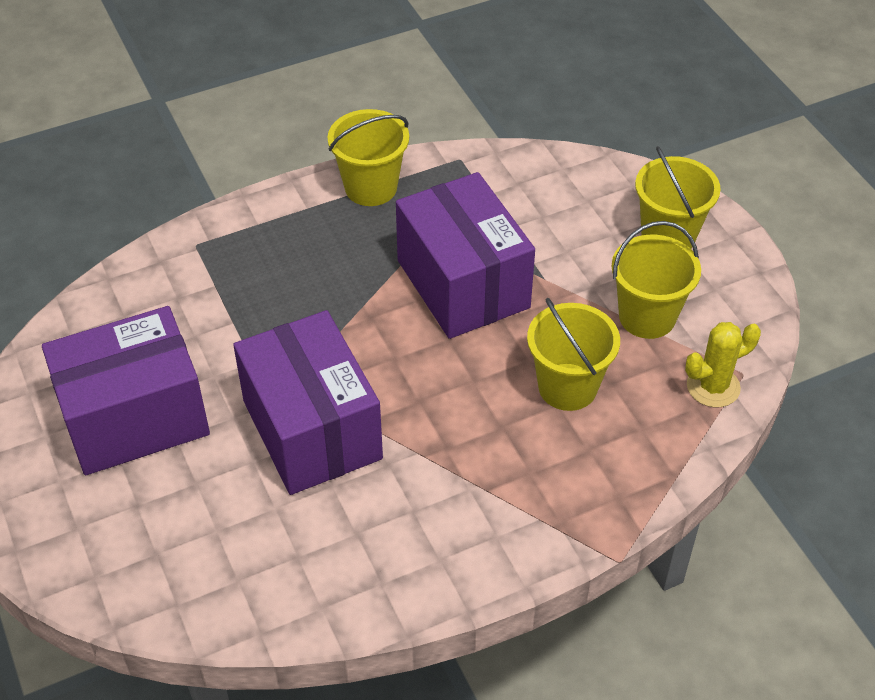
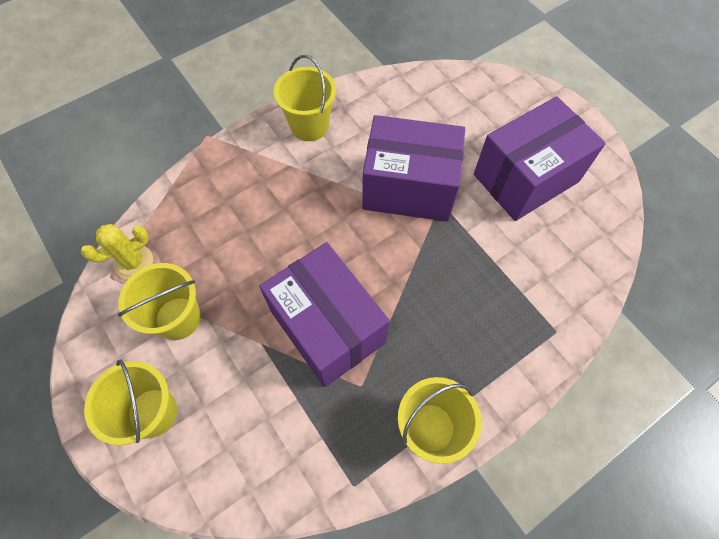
camera: 170 degrees right, 15 degrees up
(312, 430) = (409, 187): purple box -> purple box turned 45 degrees counterclockwise
(567, 387) = (240, 246): yellow bucket -> yellow bucket (309, 126)

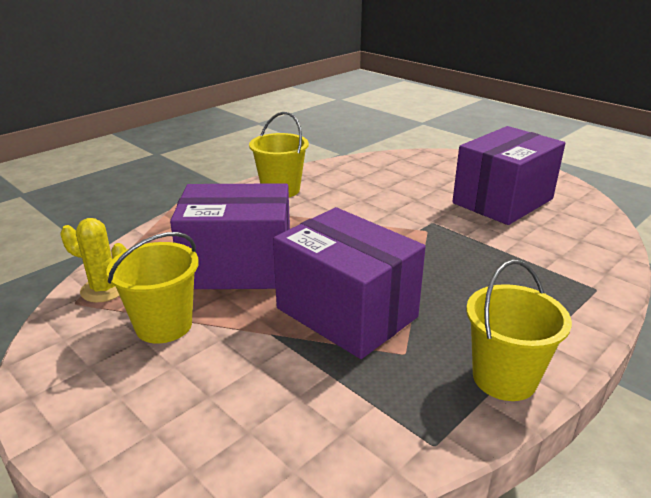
camera: 10 degrees left, 35 degrees down
(134, 262) = (104, 289): yellow cactus -> yellow cactus turned 60 degrees clockwise
(152, 412) = (140, 410): yellow bucket -> none
(409, 187) = (394, 215): purple box -> purple box (238, 267)

